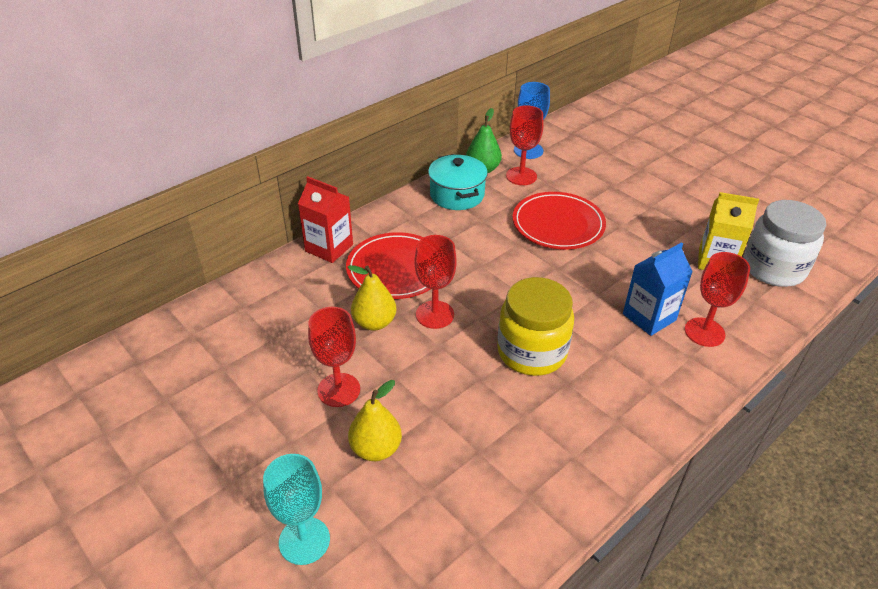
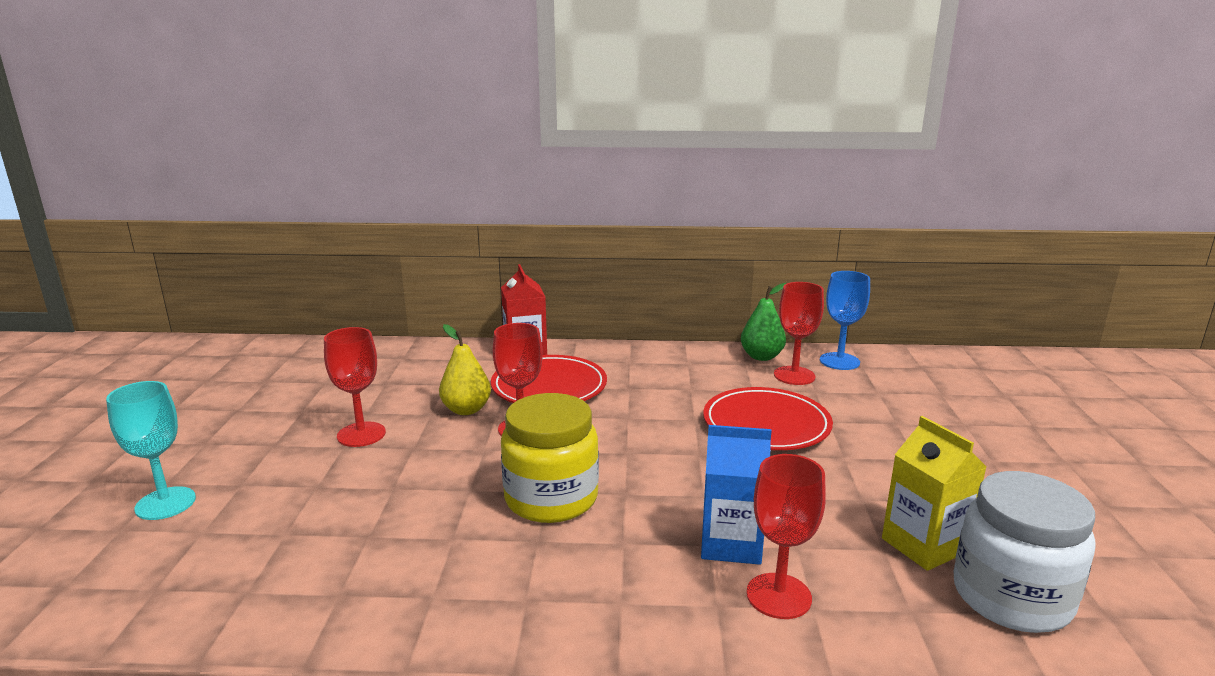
camera: 45 degrees right, 20 degrees down
(376, 449) = (310, 483): yellow pear -> none
(457, 195) = (700, 363): turquoise pot -> none

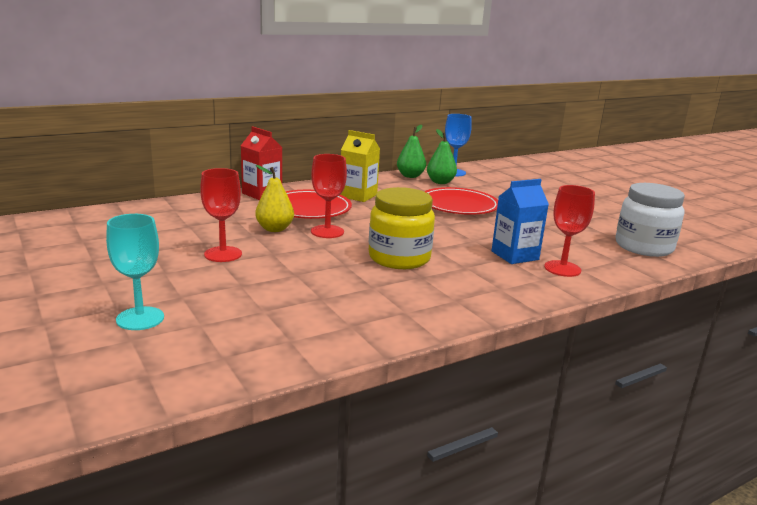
camera: 35 degrees left, 0 degrees up
(794, 376) = (440, 182): red goblet -> green pear
(924, 545) = (591, 237): yellow carton -> yellow carton (358, 196)

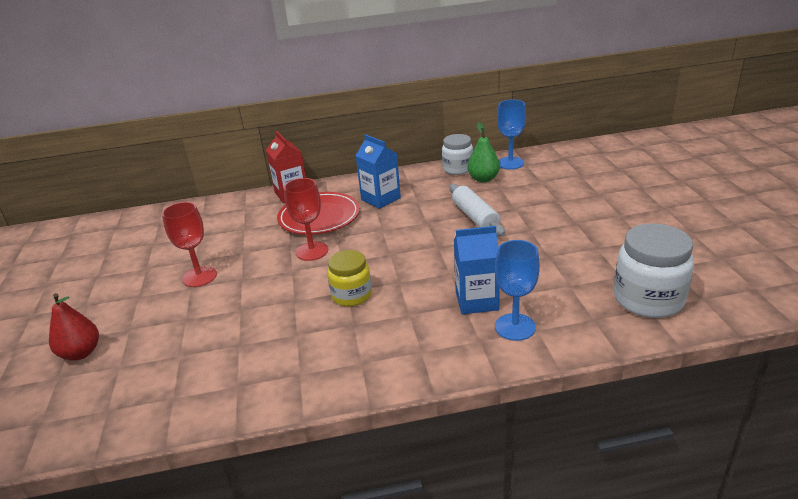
camera: 25 degrees right, 10 degrees up
(140, 318) = (81, 353): turquoise goblet -> red pear
(274, 229) = (267, 245): yellow pear -> none
(358, 196) = (380, 199): yellow carton -> blue carton
(399, 258) = (352, 295): yellow jar -> yellow jar, size x0.65
(410, 176) = (458, 168): green pear -> white jar
(458, 205) = (475, 217): red plate -> white rolling pin
(562, 268) = (515, 327): red goblet -> blue goblet

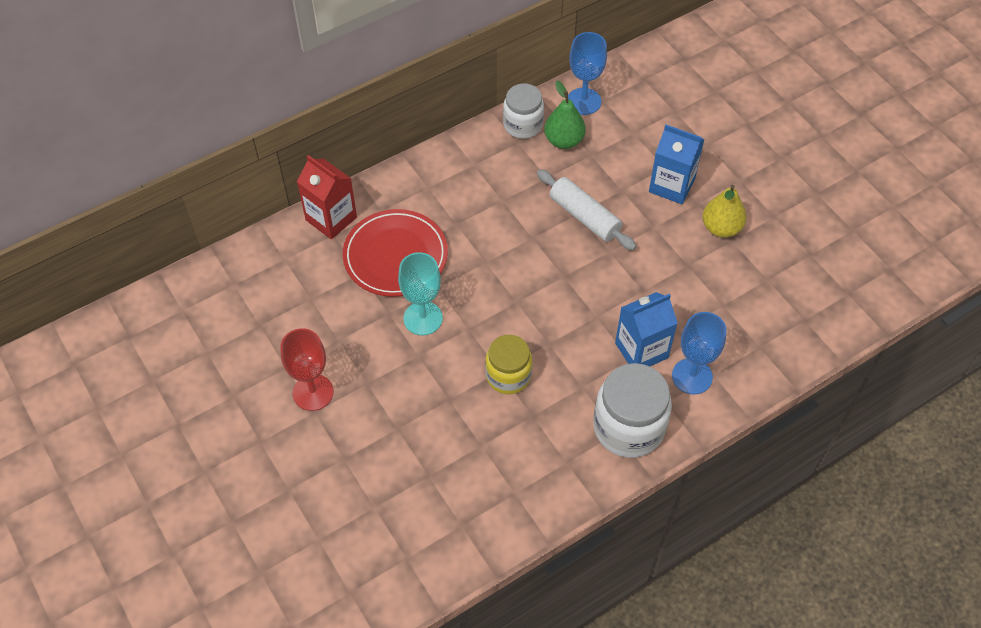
camera: 25 degrees left, 25 degrees up
(81, 353) = (260, 536): red pear -> none
(312, 251) = (423, 318): red goblet -> turquoise goblet
(380, 199) = (454, 205): blue carton -> blue carton (671, 185)
(590, 239) = (721, 228): none -> yellow pear
(648, 299) = (801, 306): white jar -> white jar (628, 427)

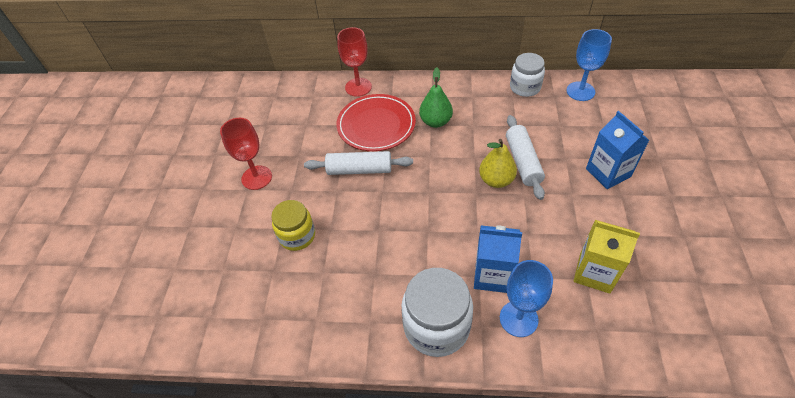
camera: 40 degrees right, 5 degrees down
(331, 218) = (358, 87): red carton -> red goblet
(423, 318) = (359, 170): turquoise goblet -> white rolling pin
(508, 376) = (381, 236): yellow jar -> yellow jar (297, 236)
(564, 140) = (546, 108): green pear -> green pear (435, 122)
(721, 228) = (628, 221): yellow pear -> yellow pear (496, 180)
(725, 295) = (594, 273): none -> yellow carton

